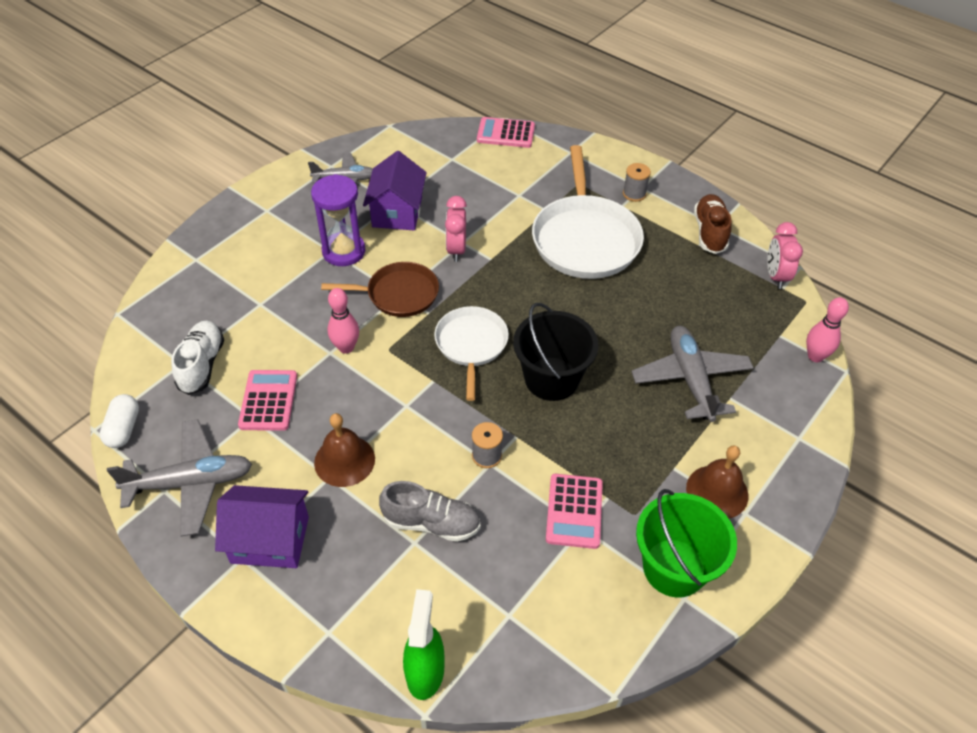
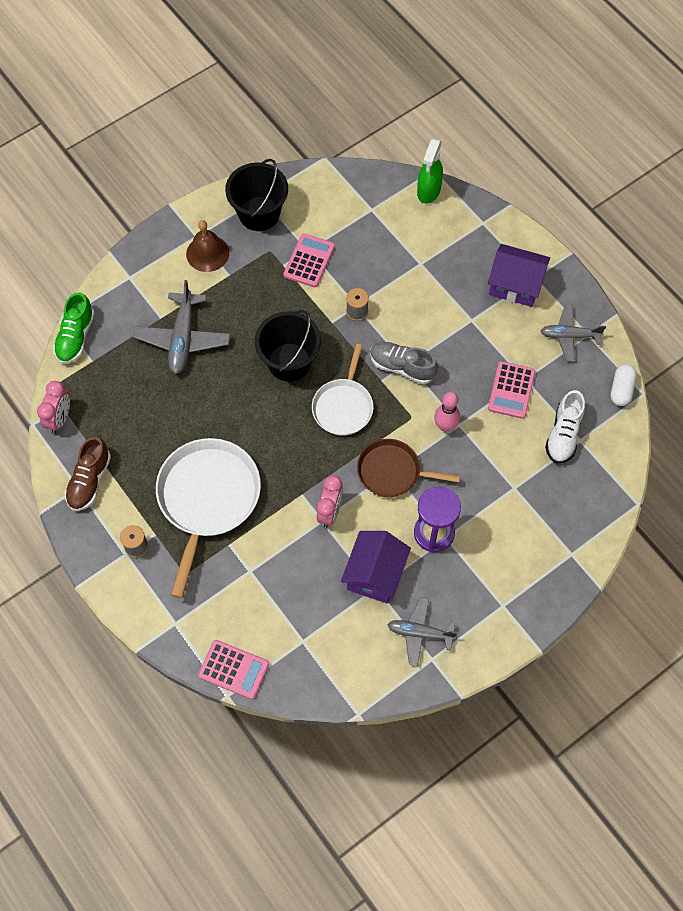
camera: 165 degrees left, 15 degrees up
(190, 483) = (569, 336): grey plane -> grey plane, size x0.66
(344, 460) = (459, 329): brown bell -> none
(431, 523) = (406, 273): grey shoe -> grey shoe (402, 367)
(674, 567) = (259, 214): green bucket -> black bucket
(815, 356) = (76, 337): pink bowling pin -> green shoe

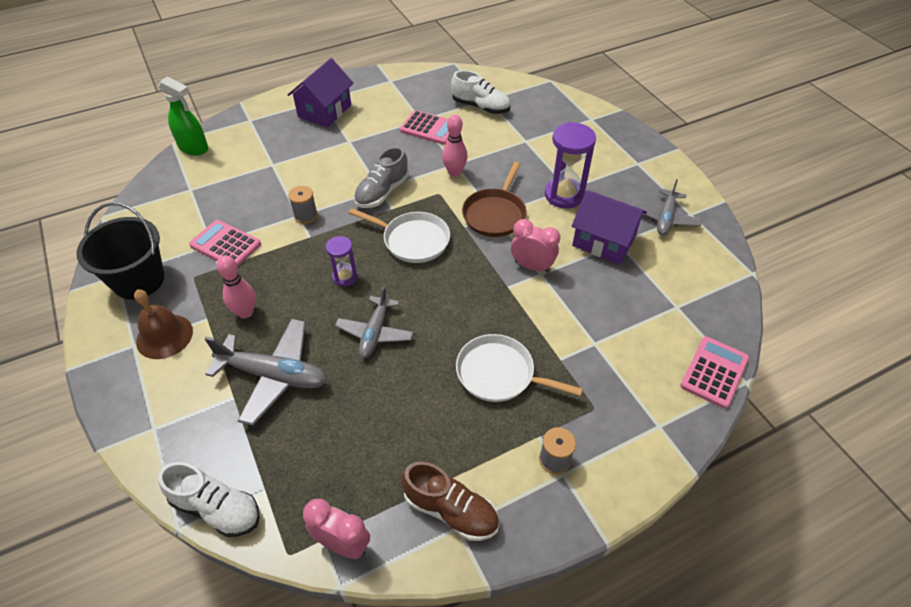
camera: 80 degrees left, 15 degrees down
(76, 337) = (216, 508): green shoe -> white shoe
(207, 498) = (499, 374): white pan -> white pan, size x0.61
(239, 300) = (245, 312): none -> pink bowling pin
(289, 362) = (345, 277): black bucket -> purple hourglass
(569, 336) = (388, 90): grey plane -> grey plane (375, 332)
(621, 389) = (447, 72): white capsule -> none

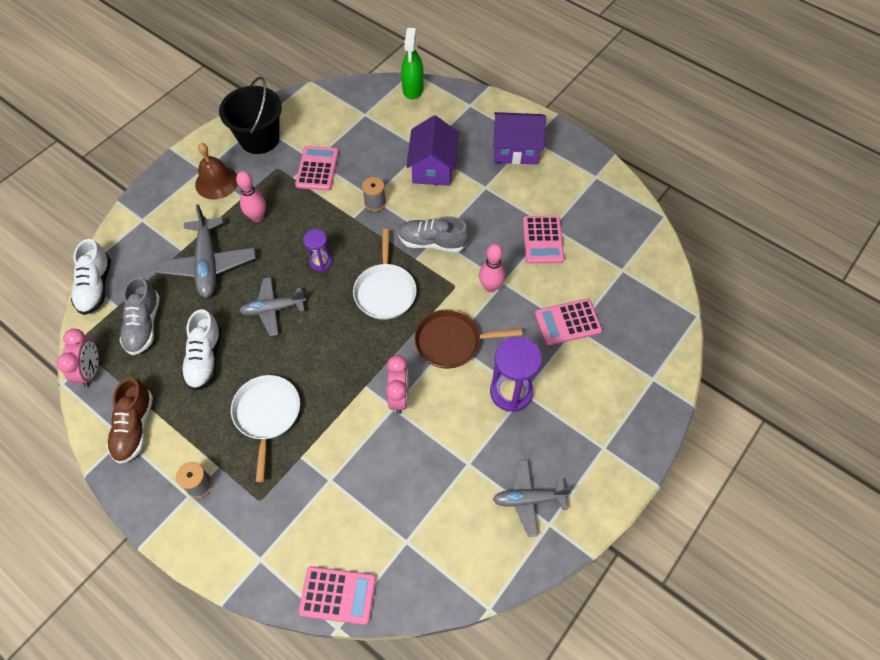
camera: 65 degrees right, 10 degrees up
(313, 464) = (144, 325): none -> grey shoe
(480, 107) = (605, 268): white shoe -> white shoe (205, 358)
(517, 142) = (567, 322): none -> pink calculator
(603, 241) = (463, 449): purple house -> purple house (433, 167)

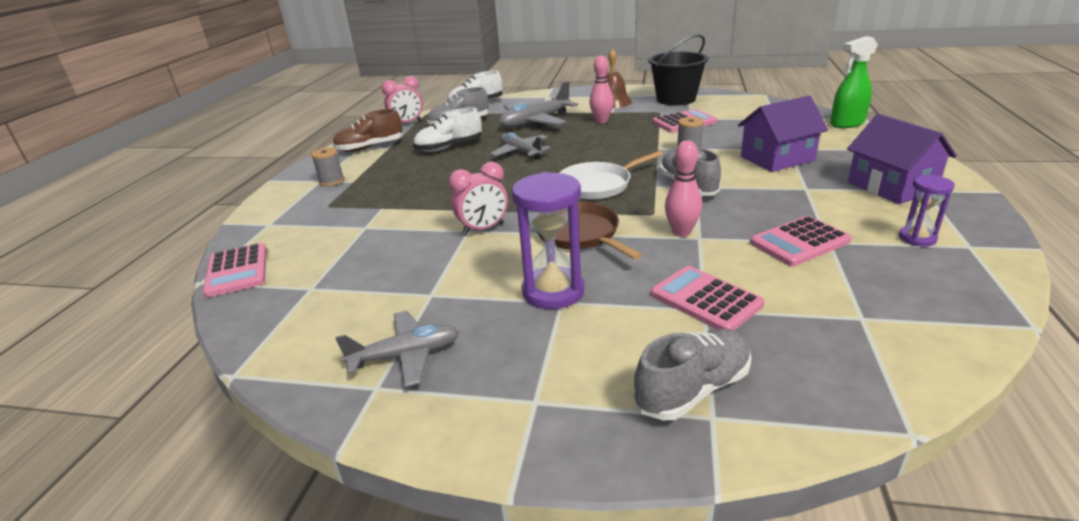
camera: 65 degrees right, 30 degrees down
(267, 414) = (415, 182): white pan -> none
(320, 262) = (591, 152): purple hourglass -> purple hourglass (917, 238)
(528, 499) = (406, 356): grey plane -> grey plane turned 105 degrees clockwise
(632, 375) = (693, 389): none -> grey shoe

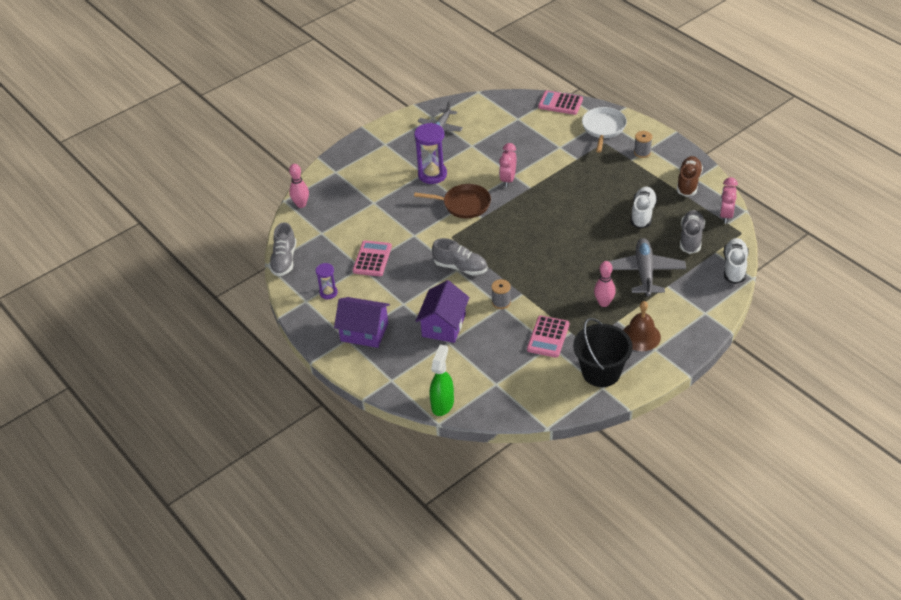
camera: 130 degrees right, 15 degrees up
(521, 152) = (592, 237): grey plane -> none
(597, 185) = (505, 239): white pan -> white pan (603, 128)
(681, 232) = (424, 233): pink bowling pin -> pink bowling pin (301, 204)
(693, 389) = (348, 175): grey shoe -> grey shoe (284, 260)
(706, 299) = (377, 206): pink calculator -> none

